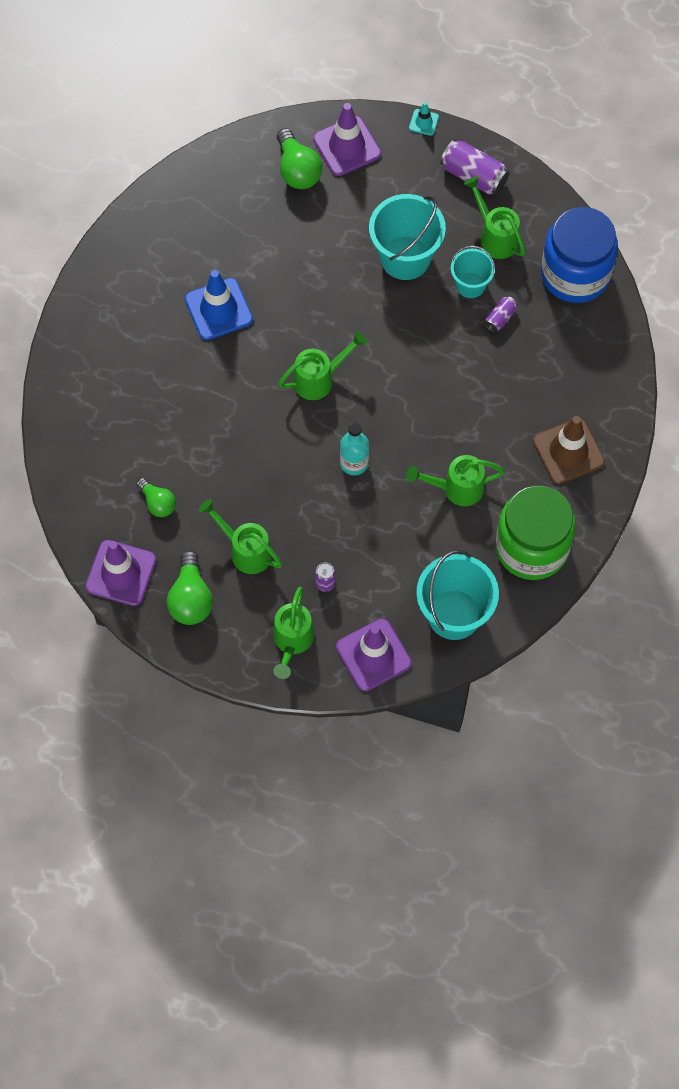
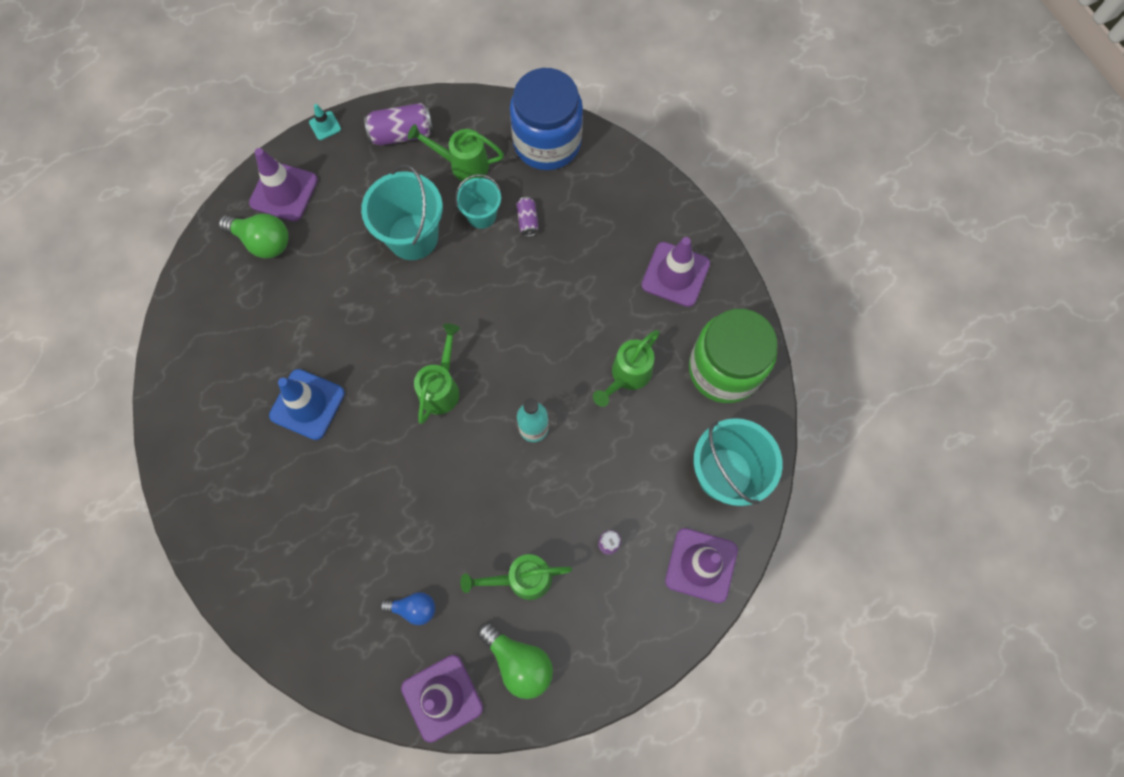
camera: 45 degrees left, 5 degrees up
(158, 503) = (413, 608): green light bulb -> blue light bulb
(292, 641) = (631, 617): green watering can -> none
(568, 451) = (675, 274): brown traffic cone -> purple traffic cone

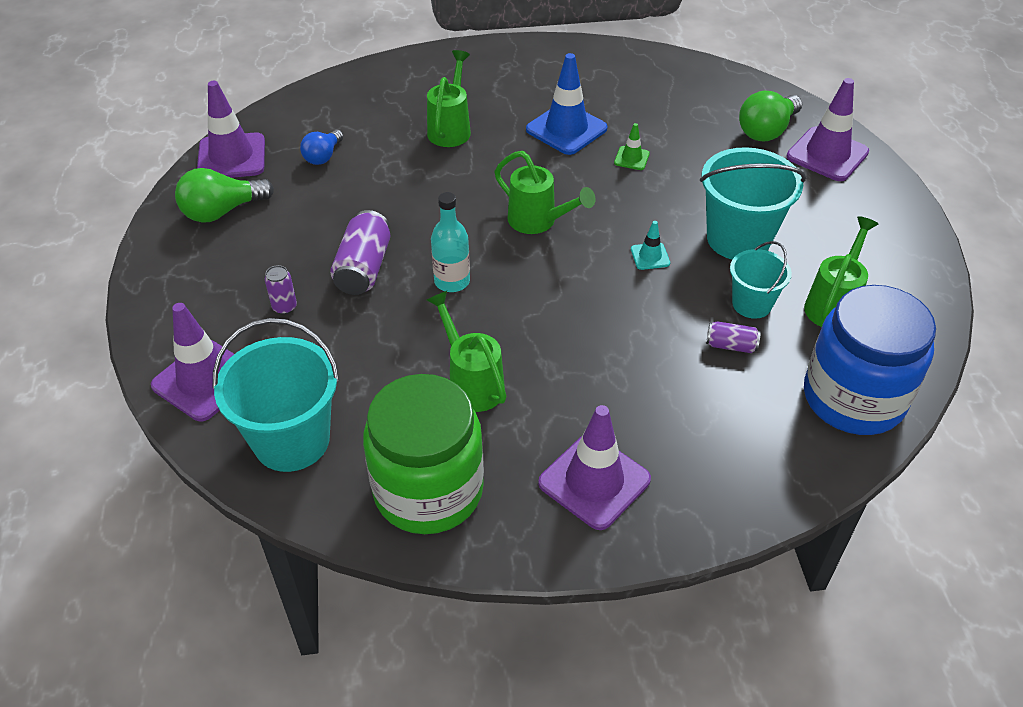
camera: 110 degrees right, 25 degrees down
(325, 126) = (914, 199): turquoise traffic cone -> turquoise traffic cone (650, 256)
(334, 338) = (631, 158): none -> green traffic cone
(402, 134) = (892, 260): purple can -> purple can (364, 268)
(522, 578) = (297, 233): green watering can -> green watering can (451, 128)

